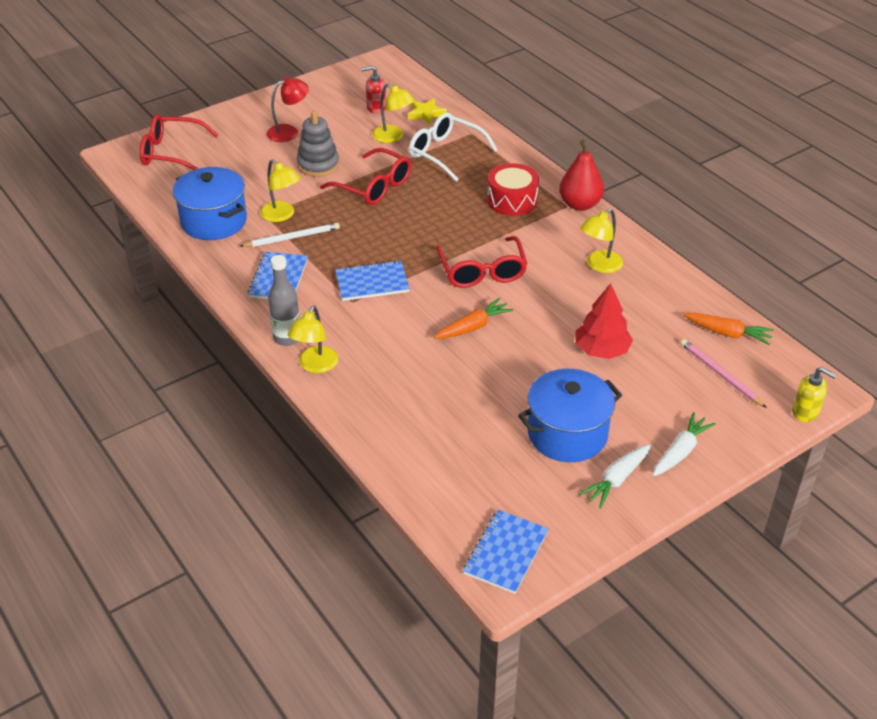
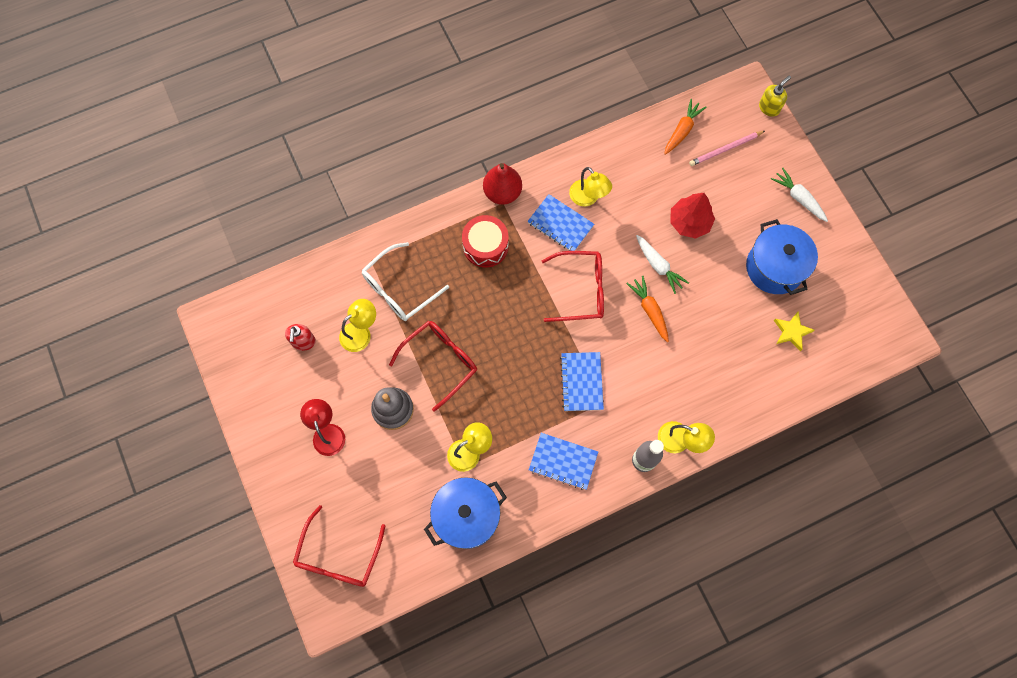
camera: 80 degrees left, 30 degrees up
(292, 237) = (505, 444): white pencil -> none
(426, 114) = (326, 295): yellow star -> yellow star (791, 332)
(505, 553) = (880, 332): blue notebook -> blue notebook (560, 224)
(616, 480) = (821, 246): white carrot -> white carrot (658, 266)

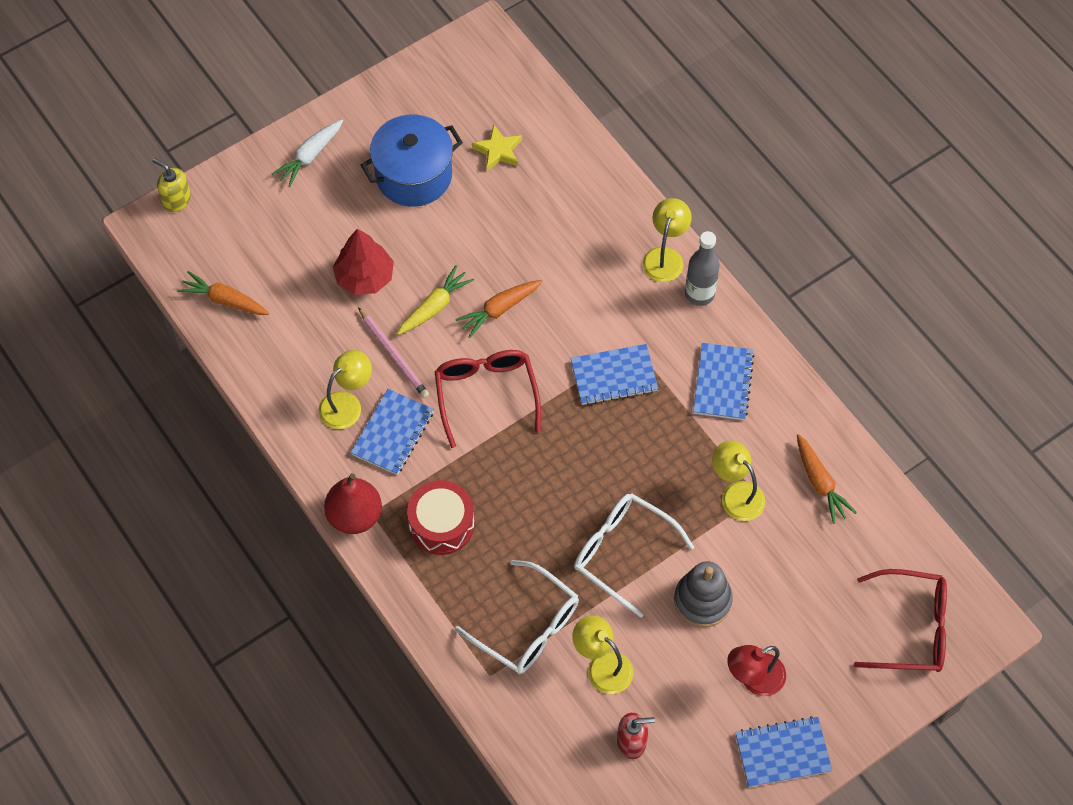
camera: 100 degrees left, 10 degrees down
(271, 440) = (782, 752): none -> blue notebook
(440, 361) = (622, 552): red glasses -> white glasses
(467, 516) = (820, 483): blue pot -> orange carrot
(658, 266) = (435, 306): white carrot -> yellow carrot
(725, 149) = (248, 245): pink pencil -> pink pencil (394, 355)

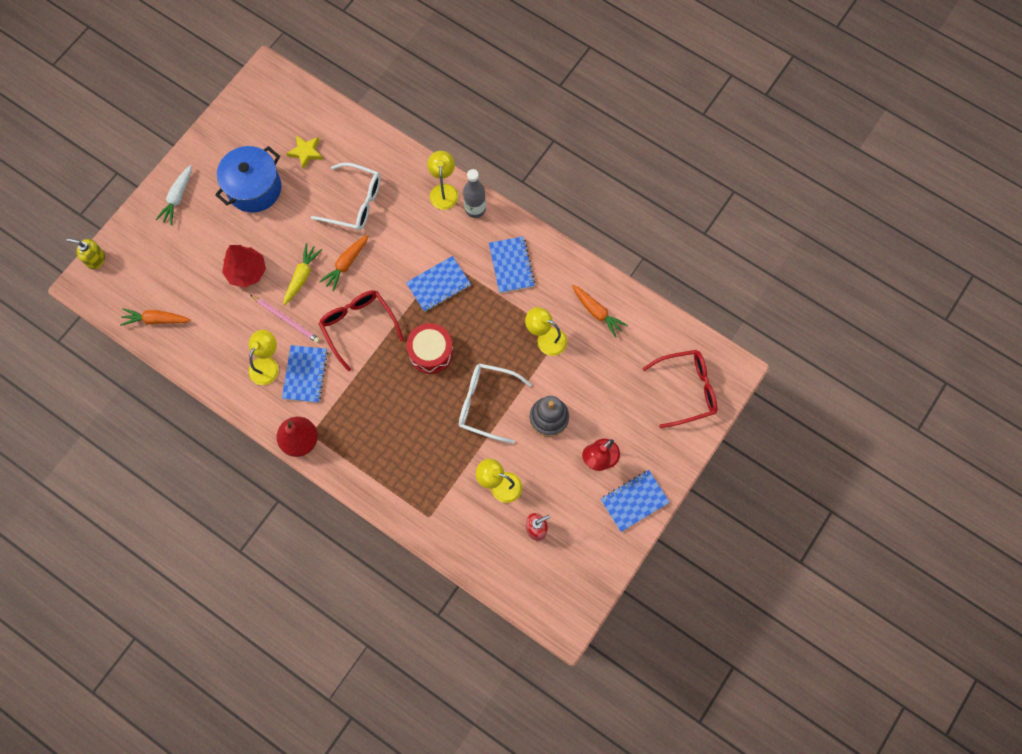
camera: 20 degrees left, 10 degrees up
(441, 524) = (360, 426): red drum -> red drum (431, 352)
(527, 627) = (442, 476): white glasses -> white glasses (355, 203)

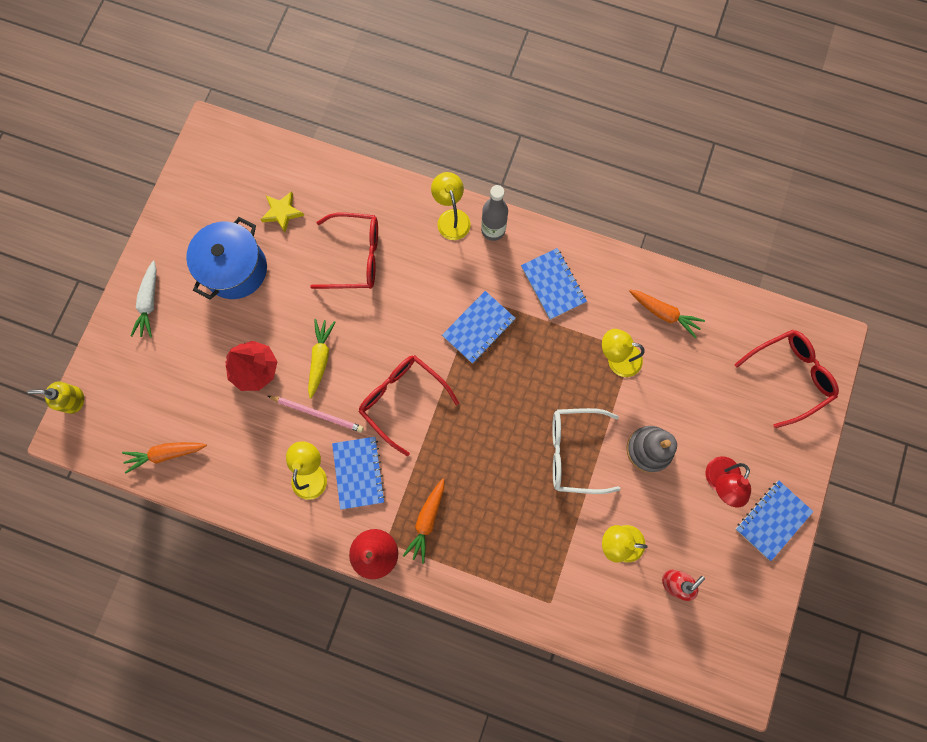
camera: 15 degrees left, 5 degrees up
(346, 264) = (367, 331): orange carrot -> orange carrot (427, 520)
(355, 203) = (356, 257): white glasses -> red glasses
(431, 352) = (493, 408): red drum -> none

